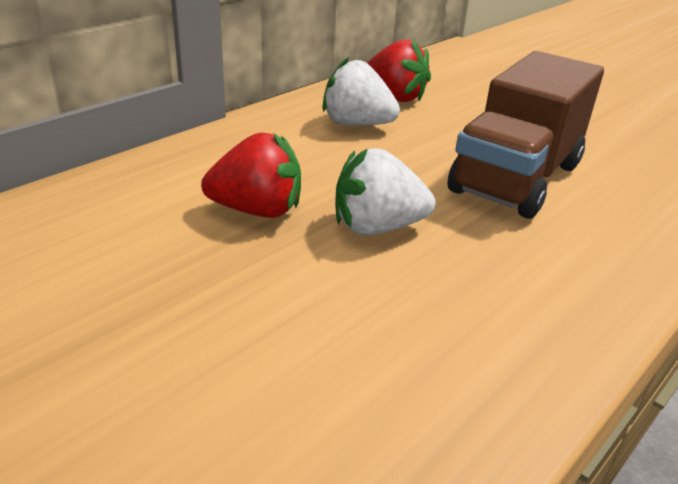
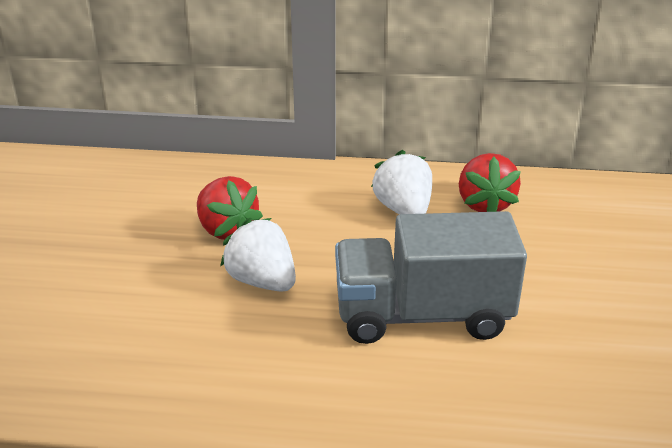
camera: 55 degrees right, 0 degrees up
(516, 178) = (422, 315): brown truck -> grey truck

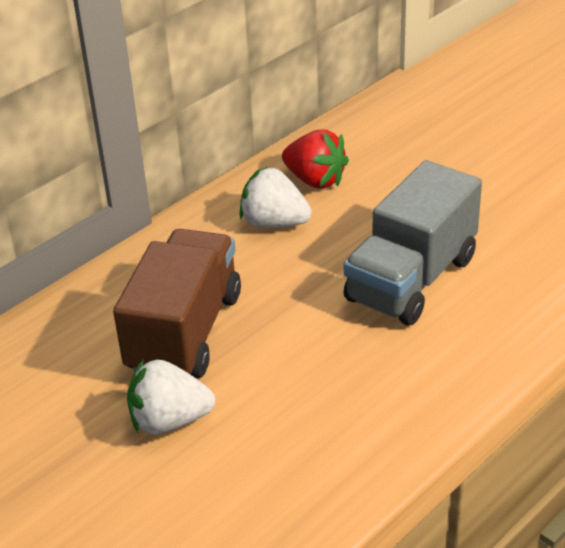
camera: 50 degrees left, 5 degrees up
(226, 230) = (184, 332): red strawberry -> brown truck
(262, 281) = (282, 343): white strawberry -> white strawberry (169, 421)

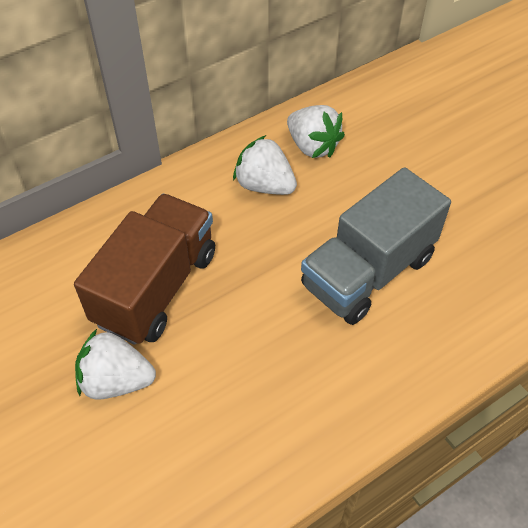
camera: 10 degrees right, 15 degrees up
(315, 180) = (312, 146): red strawberry -> white strawberry

